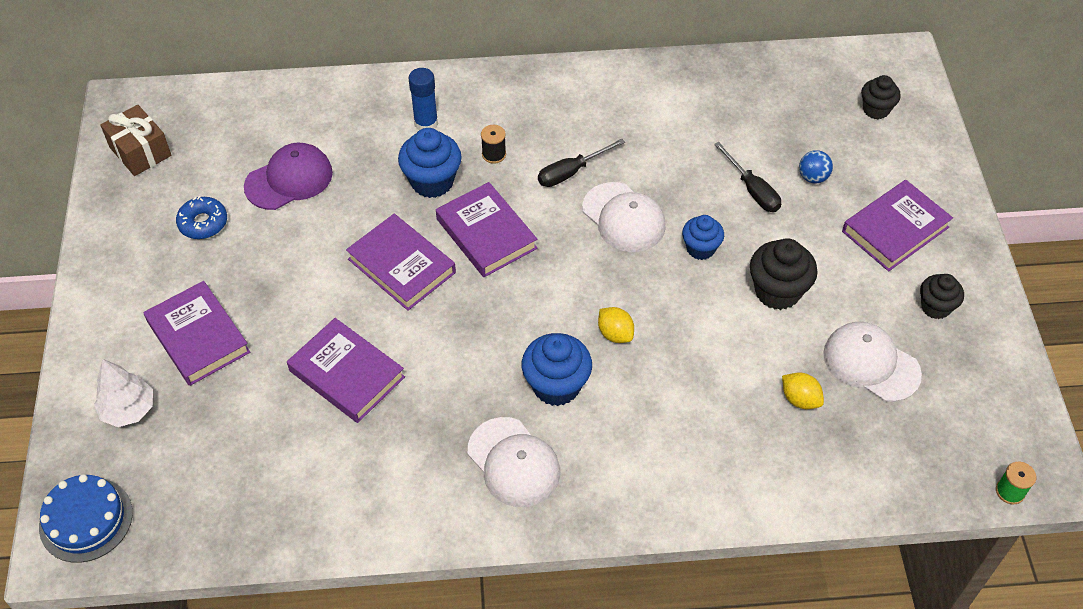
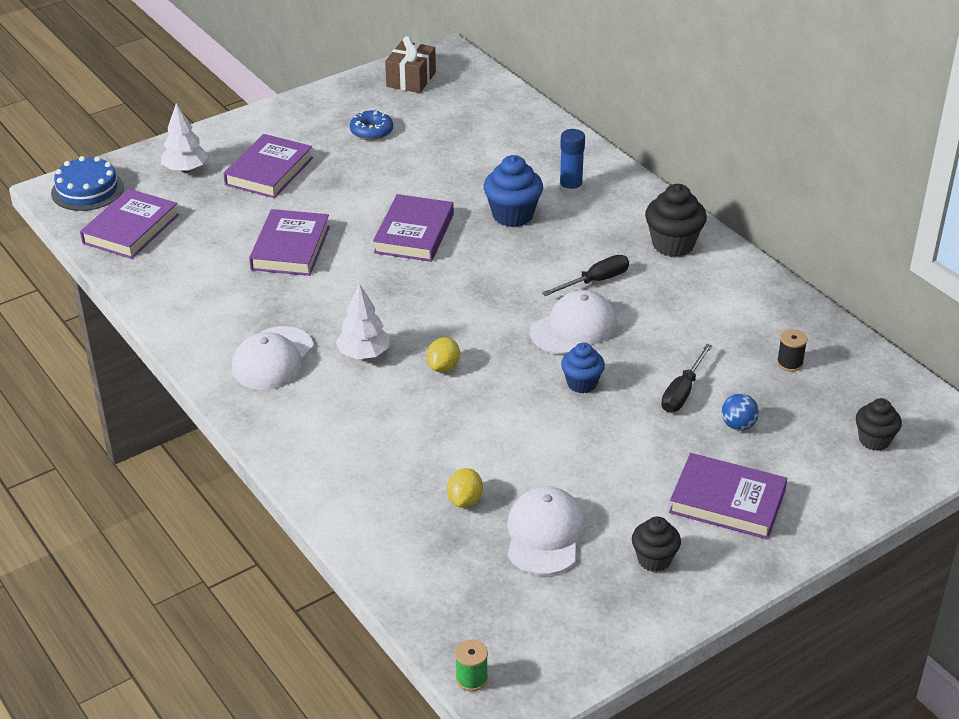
camera: 60 degrees right, 15 degrees down
(289, 179) = (448, 150): purple cap -> none
(486, 234) = (485, 262): purple book -> purple book (131, 229)
(494, 154) = (573, 234): black spool -> black spool (789, 363)
(556, 386) = (364, 354): blue cupcake -> white tree
(571, 172) = (595, 281): black screwdriver -> black screwdriver turned 120 degrees clockwise
(624, 218) = (574, 328): white cap -> white cap turned 150 degrees counterclockwise
(777, 291) = (576, 447): black cupcake -> black cupcake (673, 244)

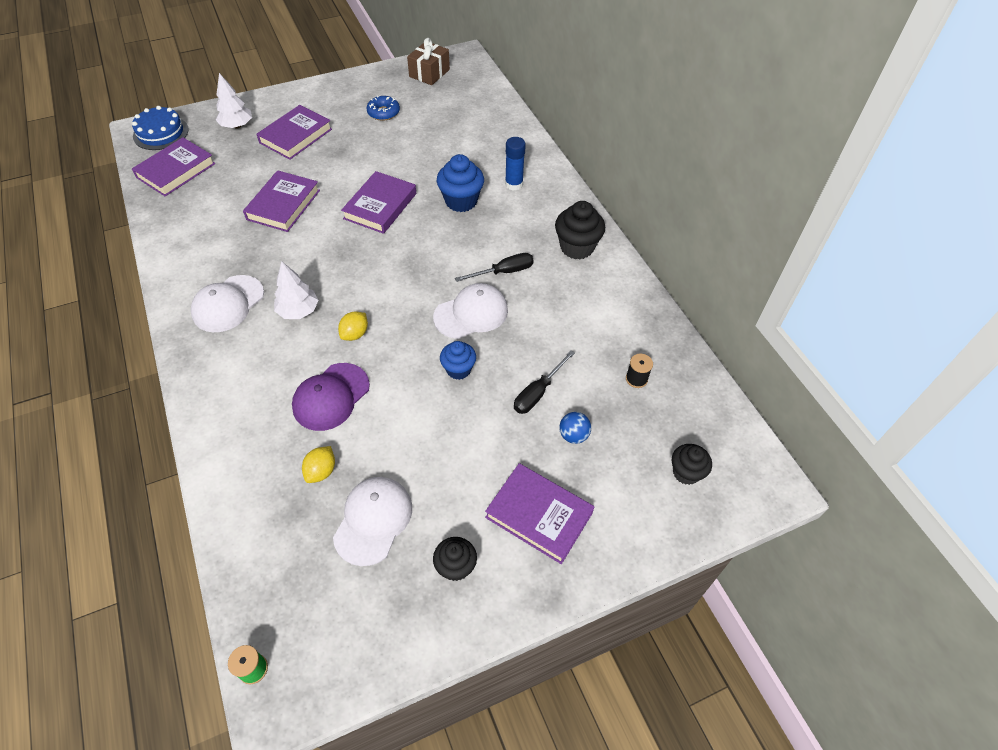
camera: 10 degrees right, 15 degrees up
(443, 431) = (331, 397): none -> purple cap

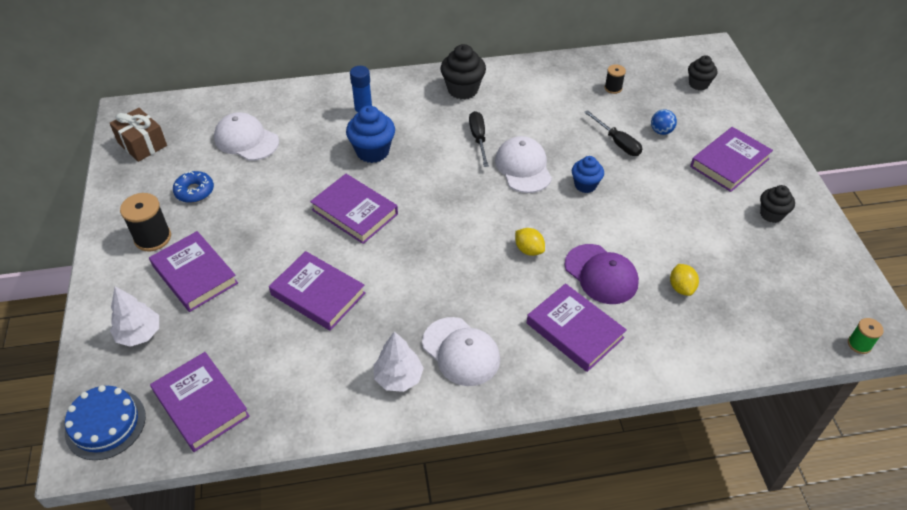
camera: 75 degrees left, 5 degrees down
(256, 382) = (574, 330): none -> purple book
(298, 311) = (487, 291): white tree -> white tree (398, 377)
(321, 471) = (681, 287): yellow lemon -> yellow lemon turned 45 degrees clockwise
(330, 106) = (153, 238): none -> black spool
(373, 520) = (731, 258): white cap -> white cap (246, 140)

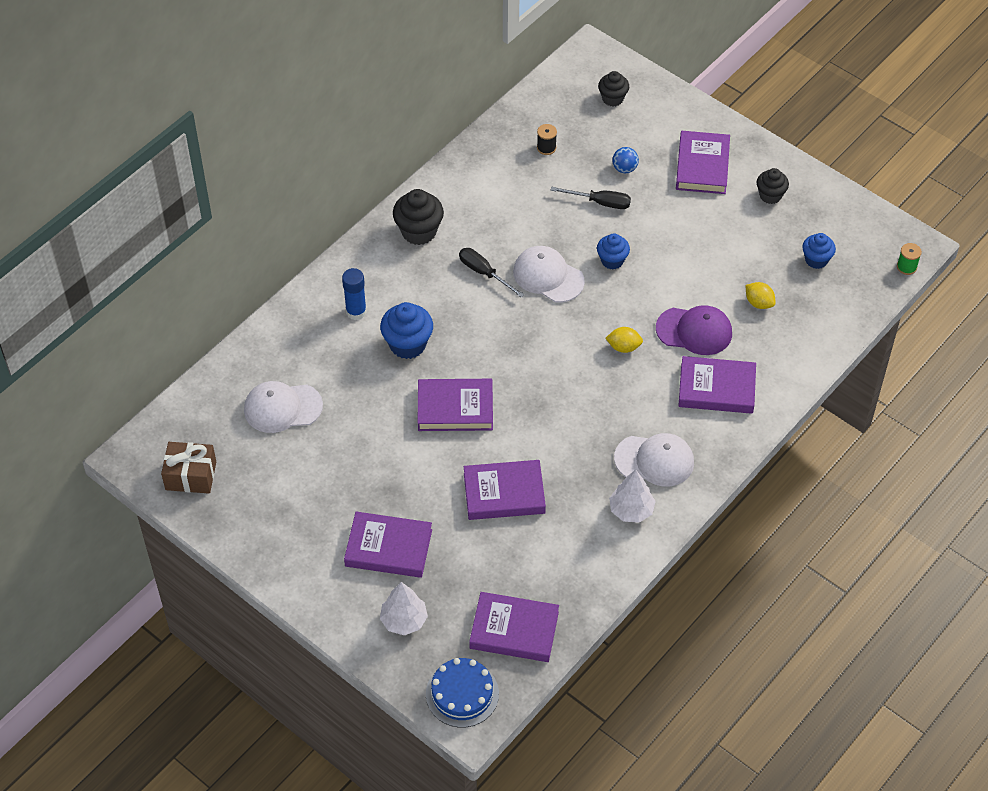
camera: 40 degrees left, 5 degrees up
(153, 238) = (314, 545): black spool -> none
(194, 191) = (297, 483): blue donut -> none
(769, 286) = (816, 260): none -> blue cupcake

